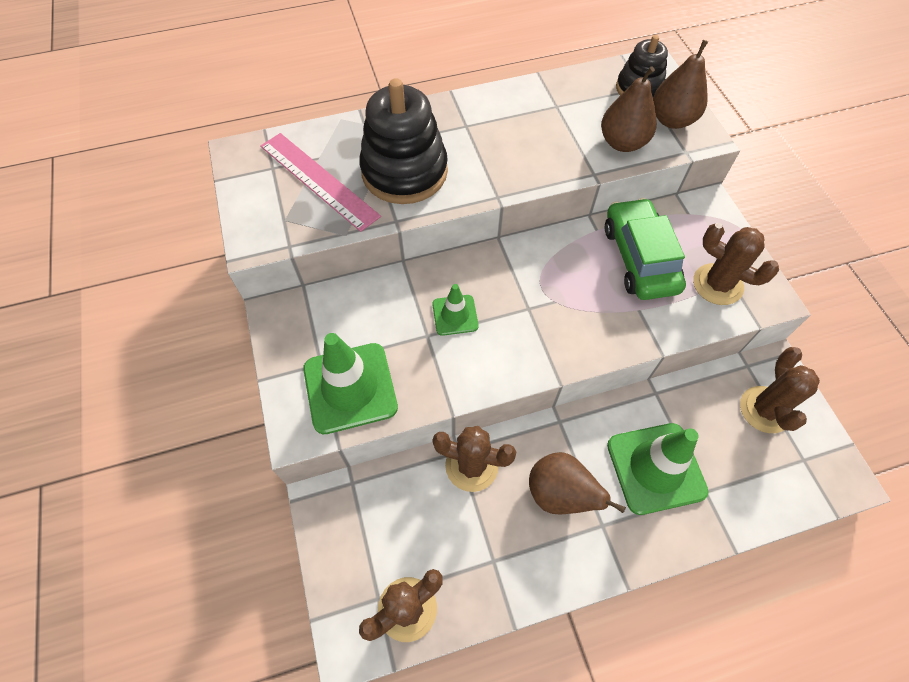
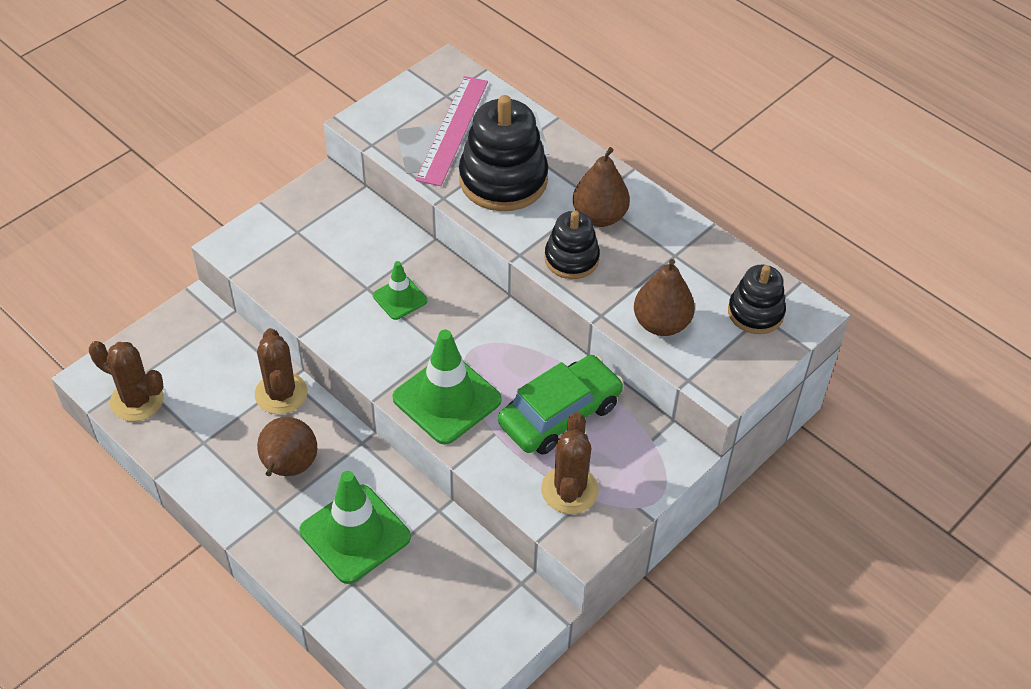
camera: 60 degrees right, 10 degrees down
(350, 388) = (286, 260): green traffic cone -> green traffic cone (447, 399)
(523, 166) = (571, 259): none -> black stacking toy
(672, 120) = (728, 354): brown pear -> brown pear (599, 216)
(765, 409) = (475, 611): brown cactus -> none

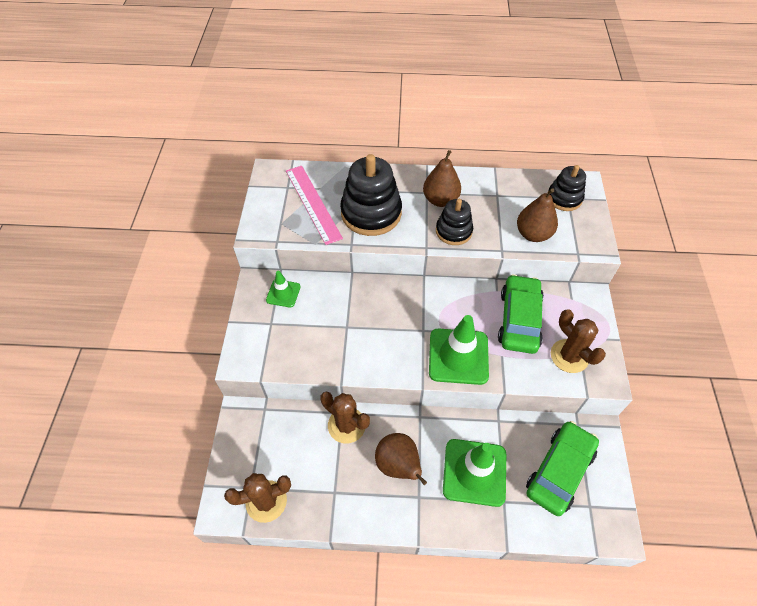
camera: 40 degrees left, 5 degrees up
(400, 298) = (371, 319): green traffic cone -> green traffic cone (283, 293)
(444, 605) = (559, 471): none -> green car

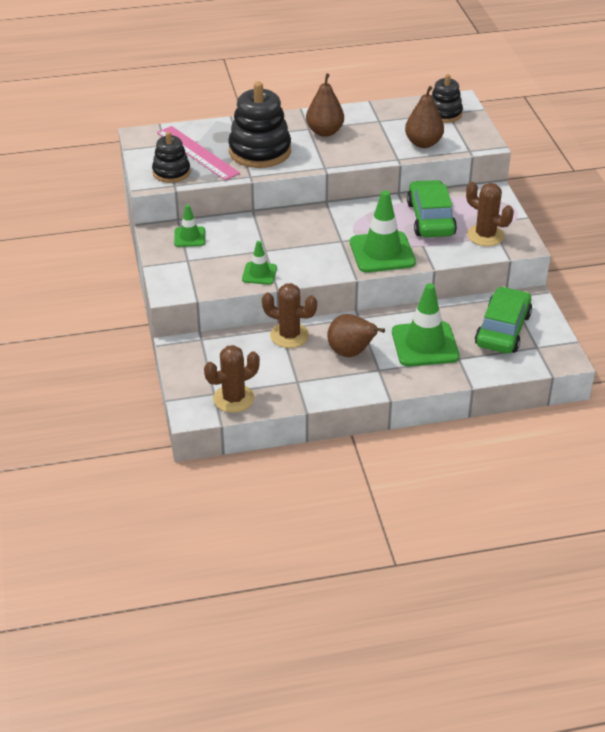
camera: 15 degrees left, 15 degrees down
(331, 358) = (259, 273): none -> green traffic cone
(453, 231) = (346, 152): black stacking toy -> black stacking toy (171, 172)

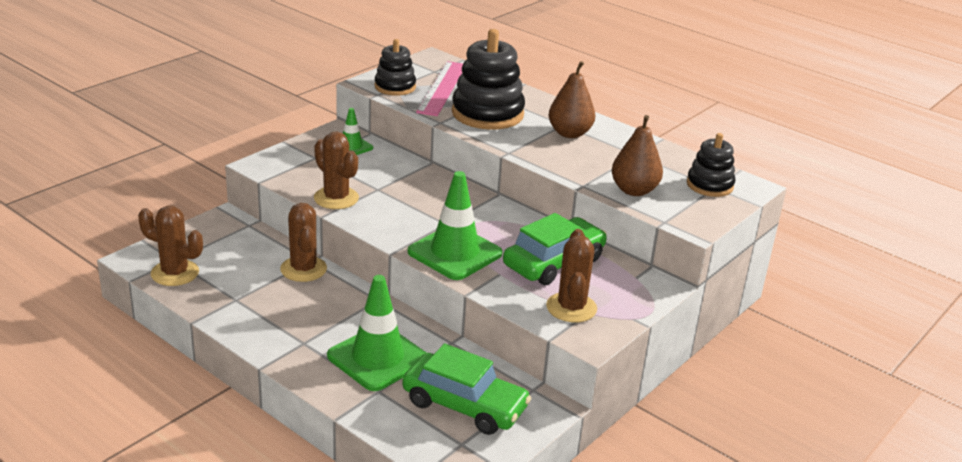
camera: 50 degrees right, 10 degrees down
(259, 273) = (336, 198): green traffic cone -> brown cactus
(351, 353) = (313, 315): brown pear -> none
(503, 330) = (464, 405): green car -> green car turned 45 degrees clockwise

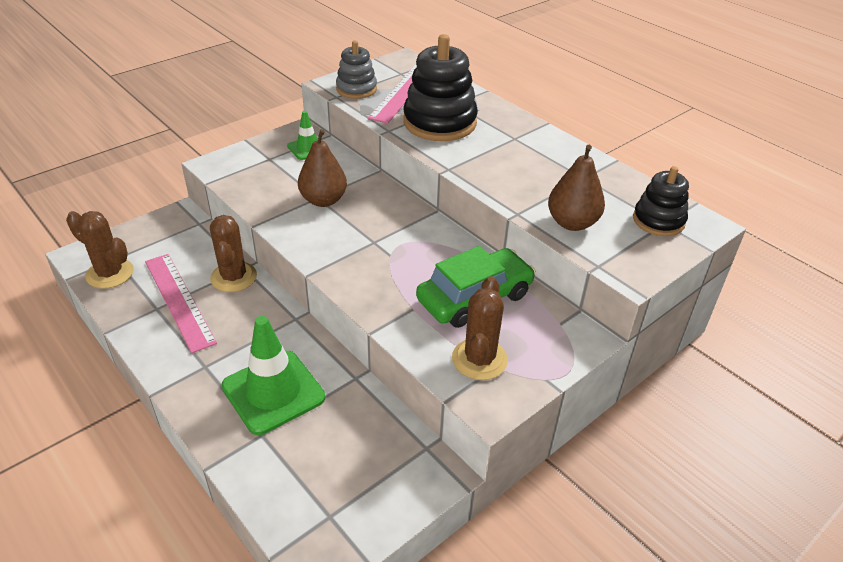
camera: 10 degrees right, 10 degrees up
(256, 291) = (179, 300): none -> pink ruler
(336, 198) = (273, 206): brown cactus -> none
(395, 87) = (356, 89): black stacking toy -> grey stacking toy
(455, 253) = (372, 279): green traffic cone -> none
(464, 405) = (347, 462): green car -> none
(569, 133) = (518, 149): brown pear -> brown pear (323, 200)

